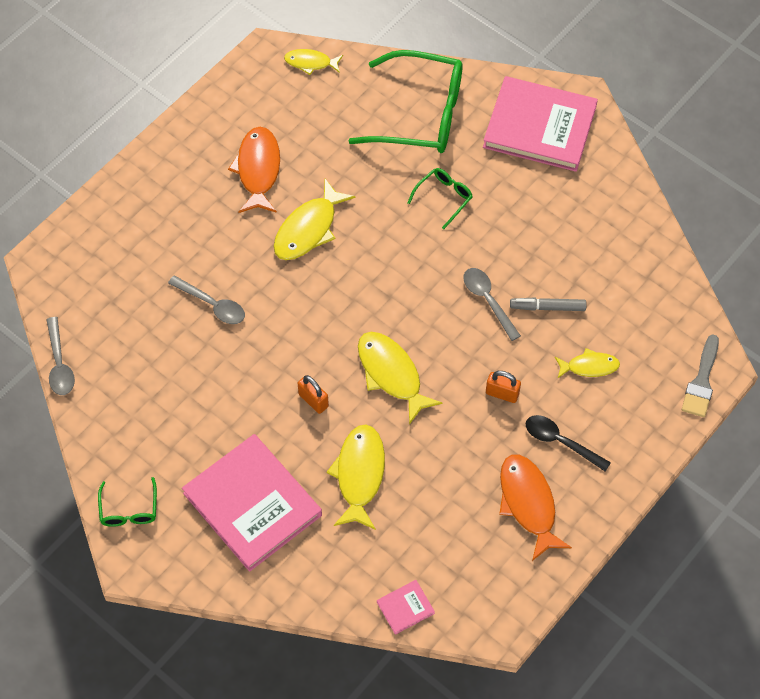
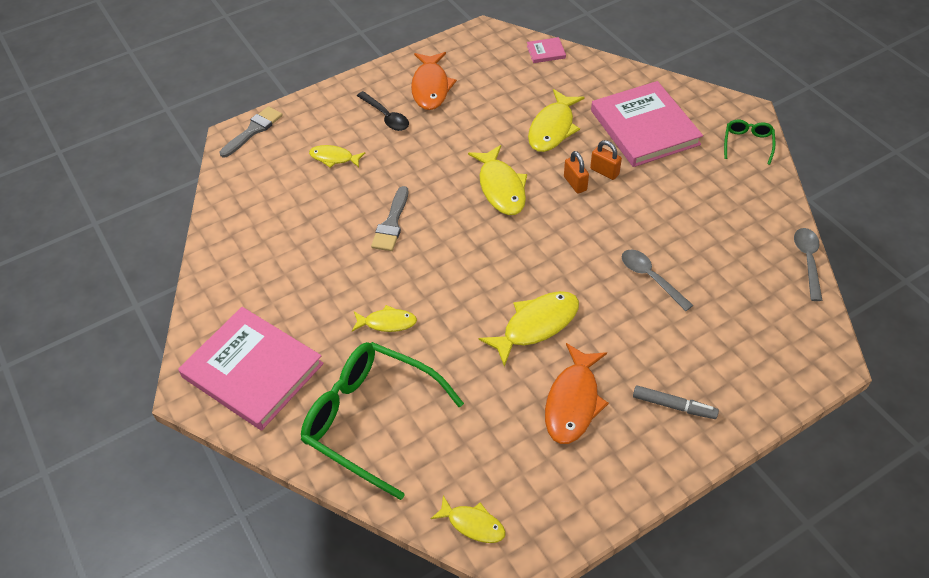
camera: 160 degrees left, 10 degrees down
(444, 197) = (387, 323): green glasses -> yellow fish
(488, 300) = (391, 223): grey spoon -> grey brush
(502, 393) = (415, 155): orange padlock -> orange padlock (604, 172)
(547, 307) = (343, 206): grey marker -> grey marker (674, 406)

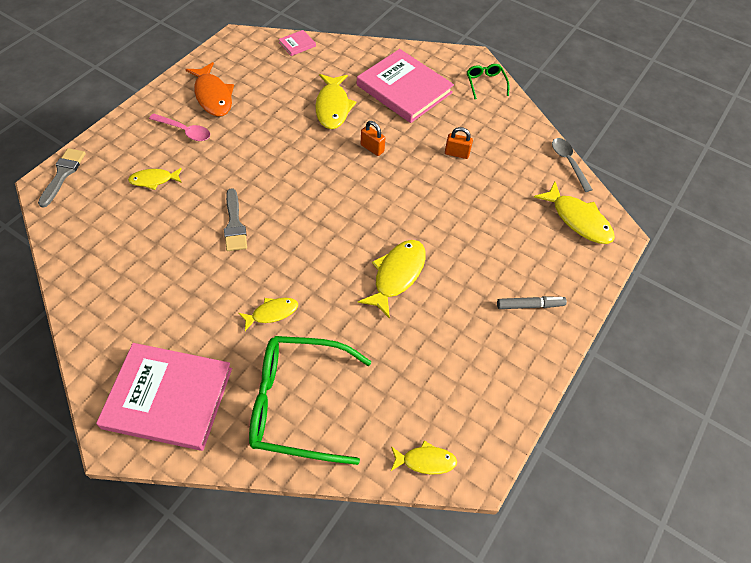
camera: 30 degrees left, 5 degrees up
(386, 116) = (185, 131): black spoon -> pink spoon
(501, 188) = (314, 168): yellow fish -> yellow fish (578, 220)
(573, 402) = (455, 328): orange fish -> none
(604, 172) = (390, 132): orange padlock -> orange padlock (456, 153)
(650, 278) = (465, 209): grey spoon -> none

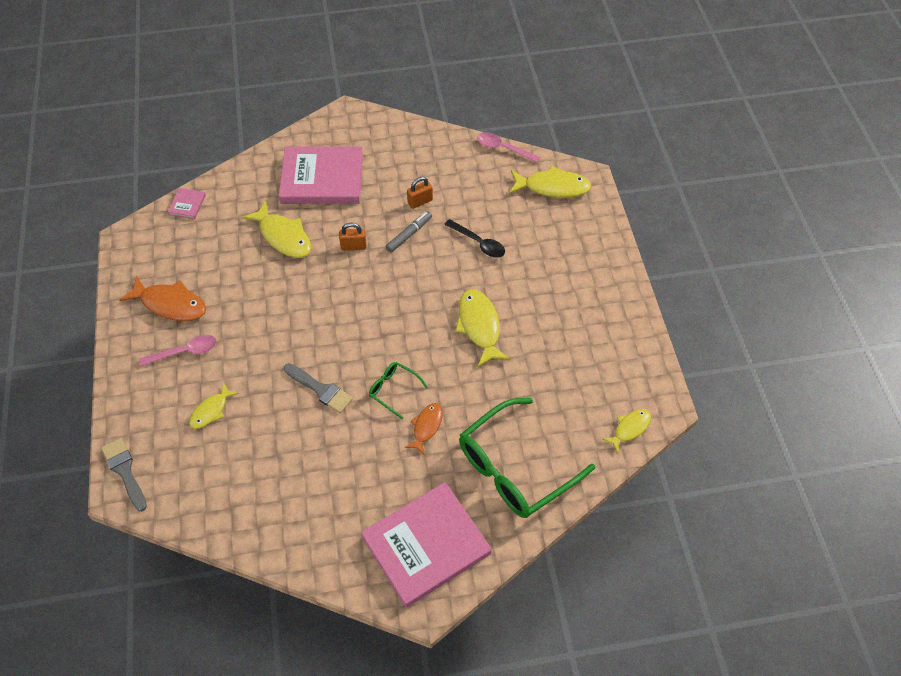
camera: 40 degrees left, 0 degrees up
(272, 313) = (426, 427): yellow fish -> orange fish
(468, 215) = (479, 243): none -> black spoon
(485, 83) = (378, 127): green glasses -> green glasses (393, 389)
(530, 305) = (585, 274): grey marker -> grey marker (409, 234)
(568, 162) = (503, 148): grey spoon -> pink spoon

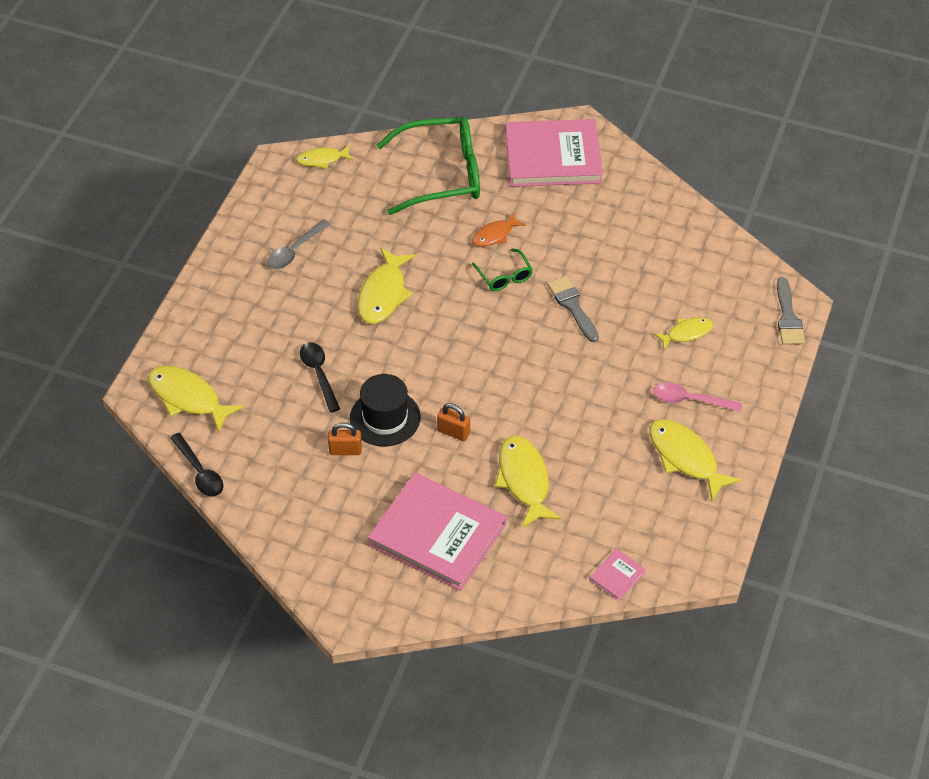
camera: 150 degrees left, 5 degrees down
(170, 304) = (685, 458): orange fish -> yellow fish
(409, 234) = (385, 418): grey marker -> black hat
(503, 148) = (199, 472): pink spoon -> black spoon
(577, 329) = (295, 251): none -> grey spoon

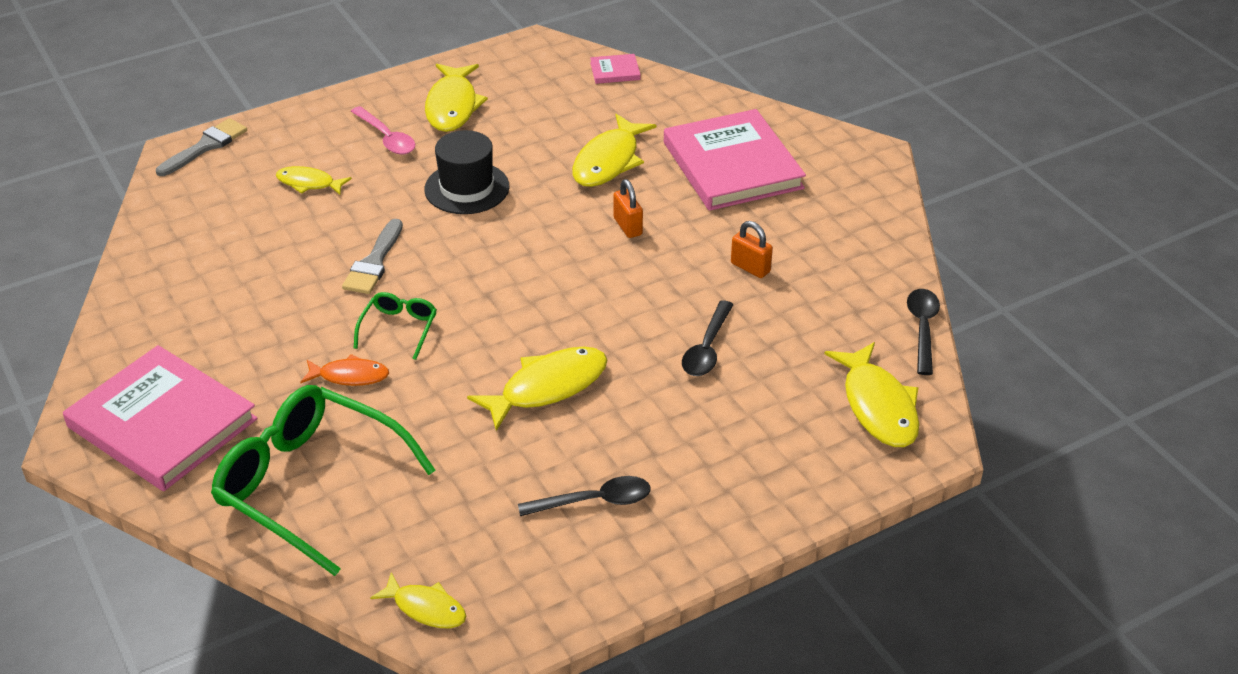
camera: 140 degrees left, 10 degrees down
(295, 251) = (594, 501): grey spoon -> black spoon
(385, 418) = (680, 273): black hat -> black hat (467, 188)

